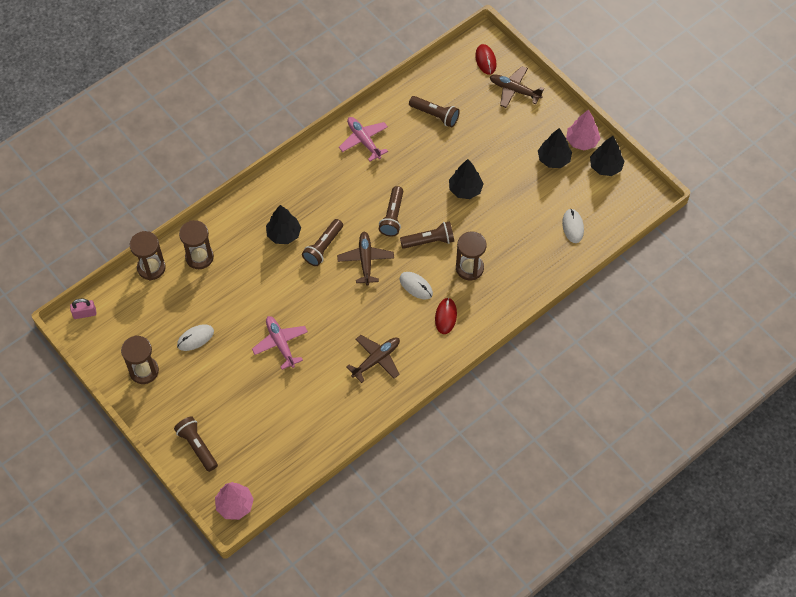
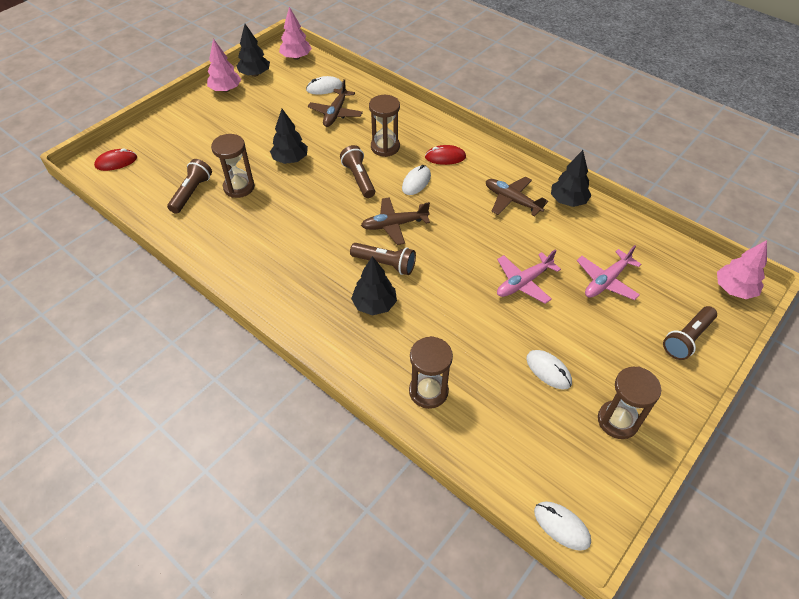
camera: 100 degrees left, 10 degrees down
(85, 313) = (561, 526): pink padlock -> white mouse
(151, 268) = (460, 449): brown hourglass -> brown hourglass (239, 187)
(364, 140) = (228, 249): pink plane -> pink plane (606, 281)
(393, 217) = (333, 210): brown flashlight -> none
(514, 90) = (160, 137): brown plane -> brown plane (335, 113)
(553, 159) = (248, 105): black tree -> black tree (568, 201)
(632, 205) = (296, 57): none -> pink tree

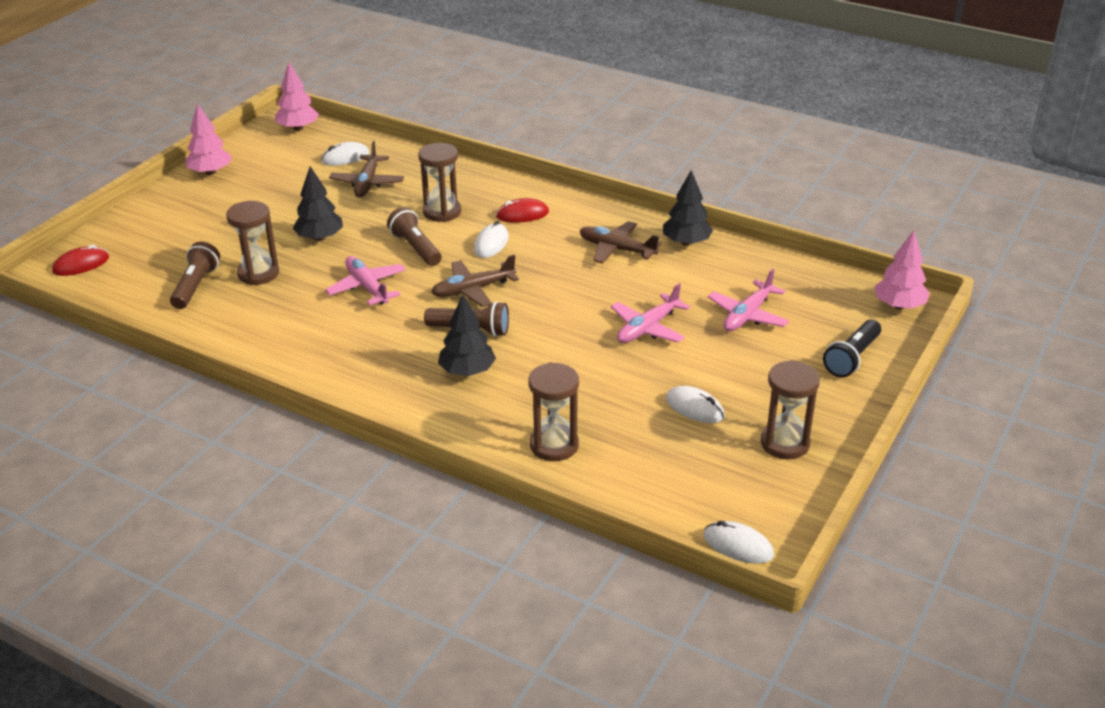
camera: 10 degrees left, 15 degrees down
(255, 74) = (246, 152): black tree -> none
(315, 211) = (367, 287): none -> pink plane
(687, 339) = (852, 358): brown flashlight -> black flashlight

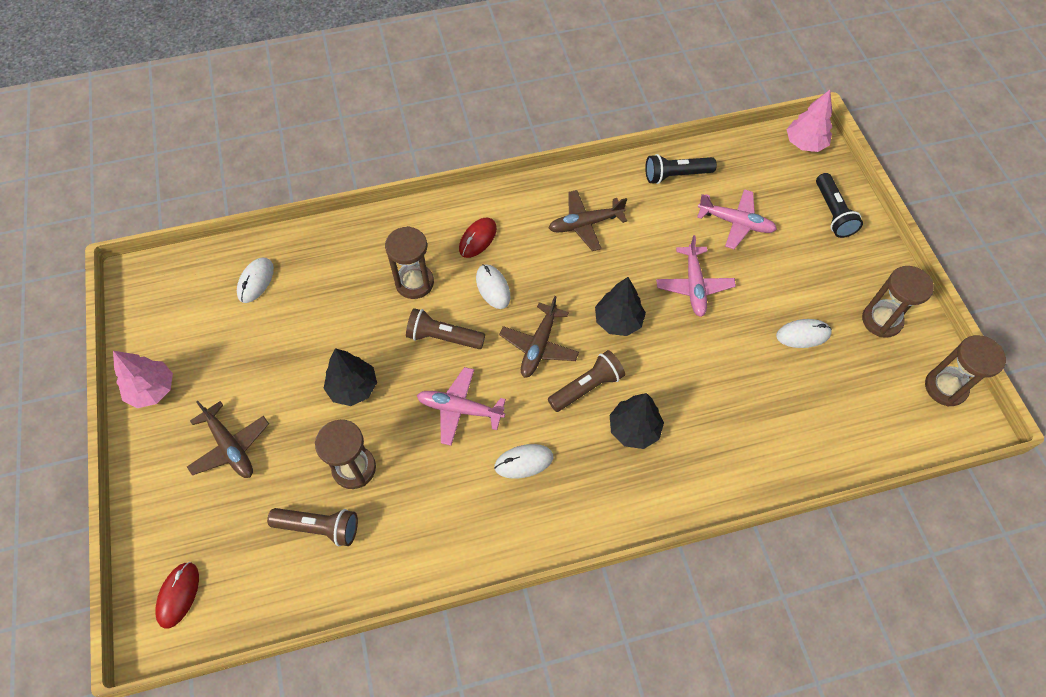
camera: 45 degrees left, 25 degrees up
(195, 286) = (319, 527): brown flashlight -> brown flashlight turned 135 degrees clockwise
(298, 128) = (165, 277): pink tree -> none
(367, 183) = (313, 296): brown plane -> brown plane (230, 447)
(554, 445) = (767, 445): brown hourglass -> brown hourglass (945, 387)
(686, 242) = (620, 182): black tree -> black tree (618, 321)
(738, 545) = (954, 429): white mouse -> white mouse (524, 462)
(740, 263) = (676, 175): none -> black flashlight
(747, 315) = (736, 223): pink plane -> pink plane turned 60 degrees counterclockwise

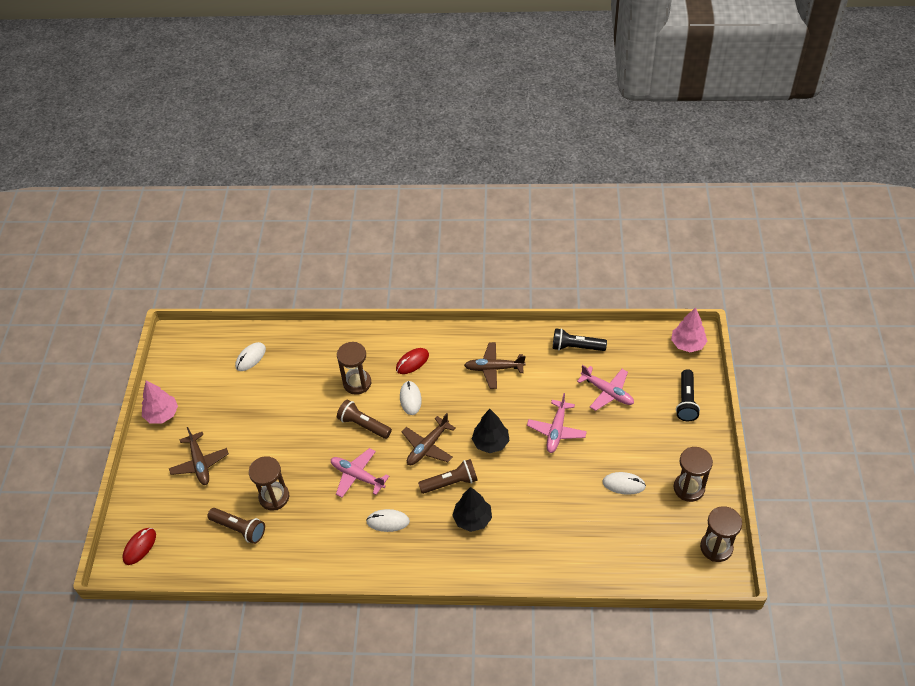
camera: 20 degrees right, 10 degrees down
(353, 388) = (291, 444): black tree -> none

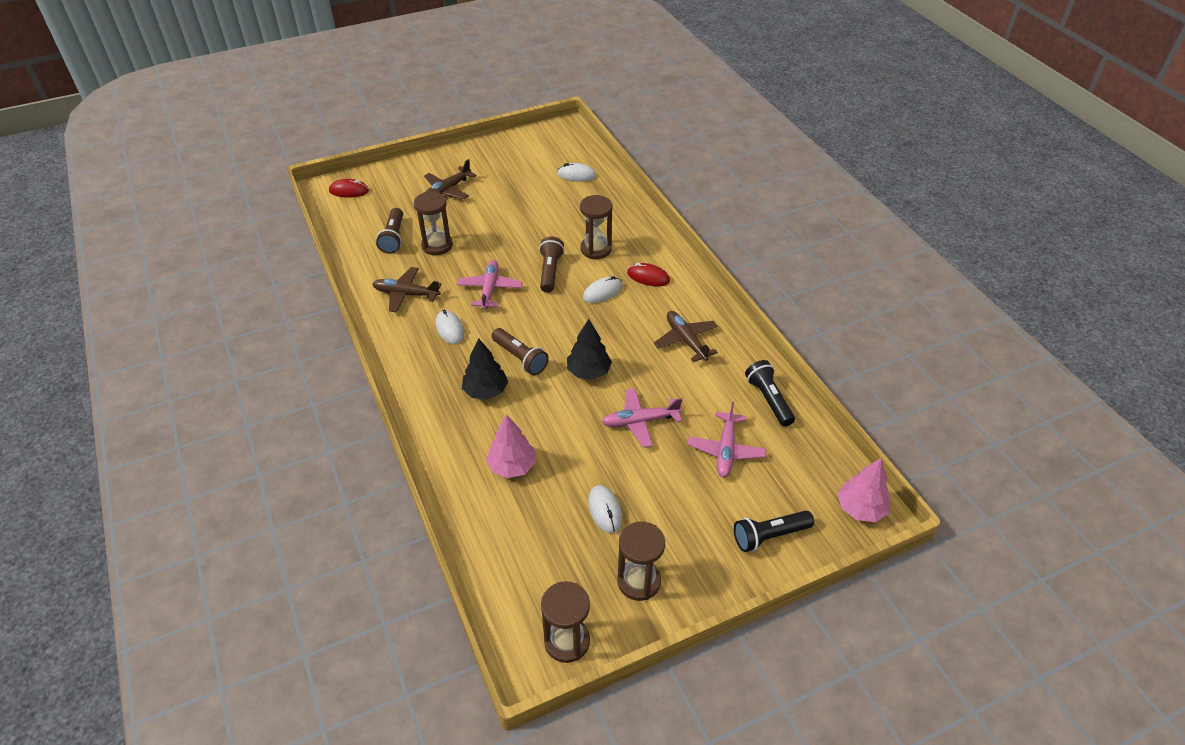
camera: 60 degrees right, 5 degrees down
(162, 414) = (484, 151): pink tree -> pink tree (512, 466)
(427, 446) = (553, 325): brown plane -> brown plane (406, 294)

